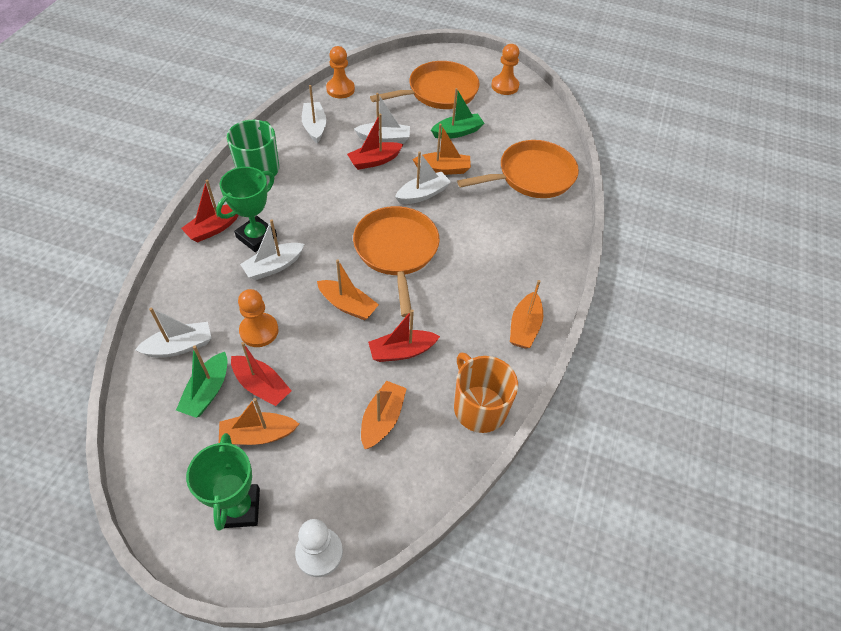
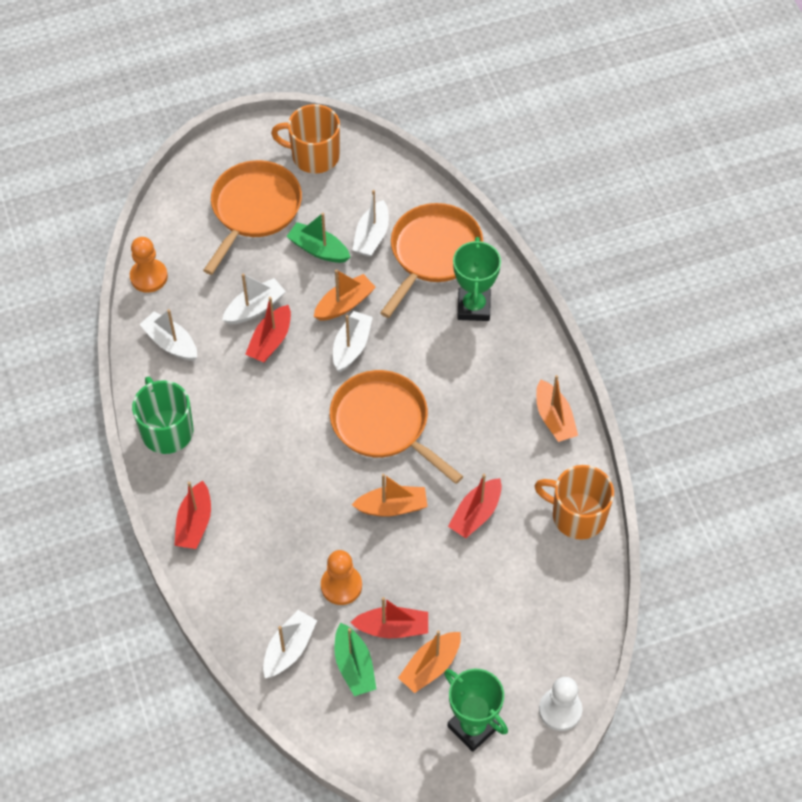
camera: 35 degrees left, 5 degrees up
(256, 237) = (244, 502): green trophy -> green trophy (473, 307)
(274, 266) = (290, 519): white boat -> white boat (371, 236)
(382, 419) = (513, 581): orange boat -> none
(457, 132) = (318, 249): green boat -> green boat turned 90 degrees counterclockwise
(505, 86) = (314, 155): orange pawn -> orange mug

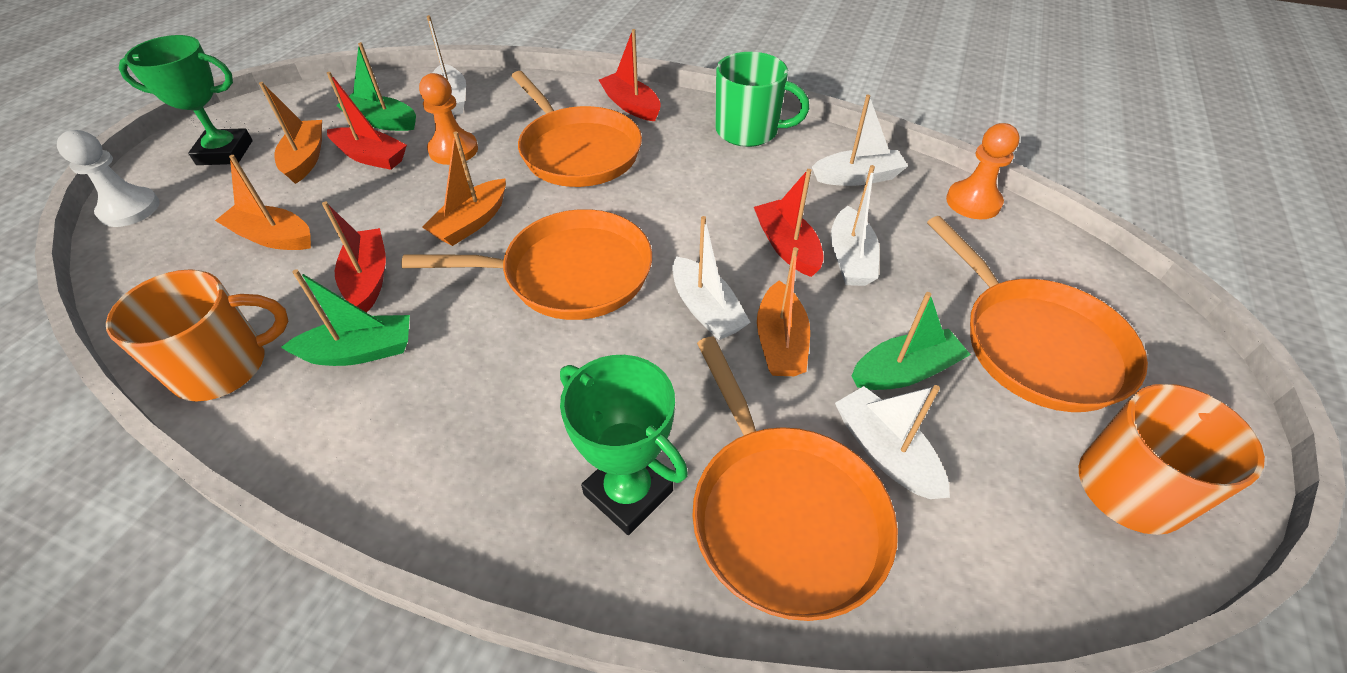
camera: 130 degrees right, 10 degrees down
(277, 510) = (578, 151): none -> orange pan
(392, 628) = (371, 157): red boat -> red boat turned 105 degrees counterclockwise
(514, 467) = (360, 351): none -> green boat
(554, 418) = (351, 449): orange boat -> orange boat (273, 237)

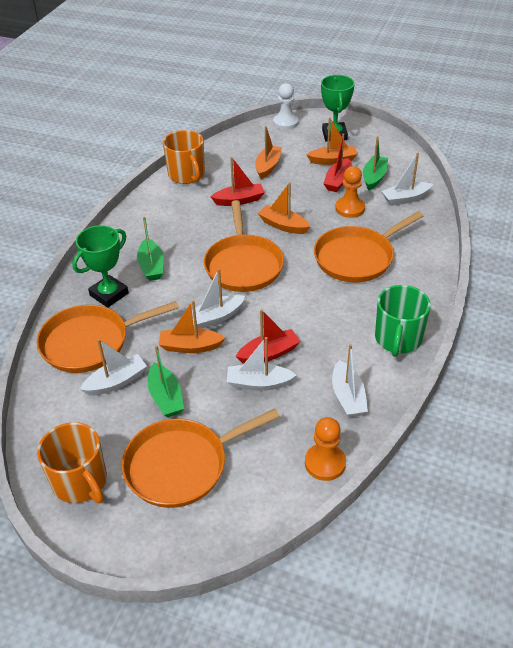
camera: 90 degrees right, 5 degrees down
(360, 351) = (193, 208): green boat -> green boat (151, 266)
(631, 105) = (418, 278): red boat -> none

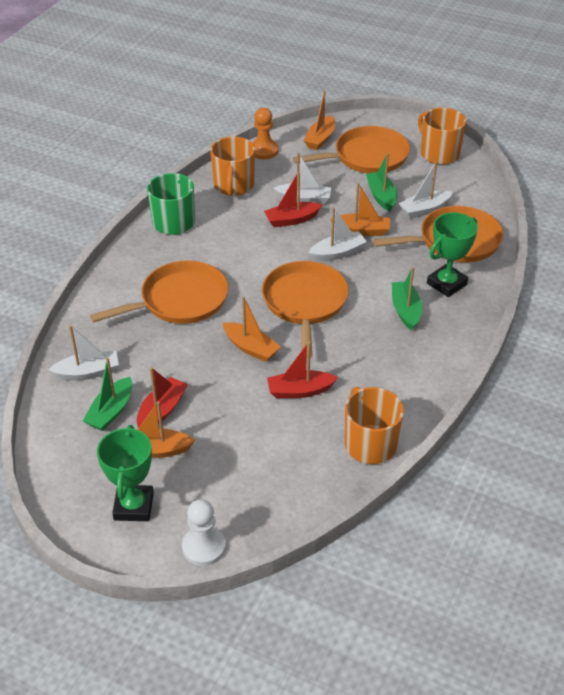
camera: 175 degrees left, 0 degrees up
(268, 166) = (252, 448): orange boat -> orange boat (320, 139)
(348, 397) = (233, 185): white boat -> orange mug
(350, 208) = (163, 364): orange pawn -> none

